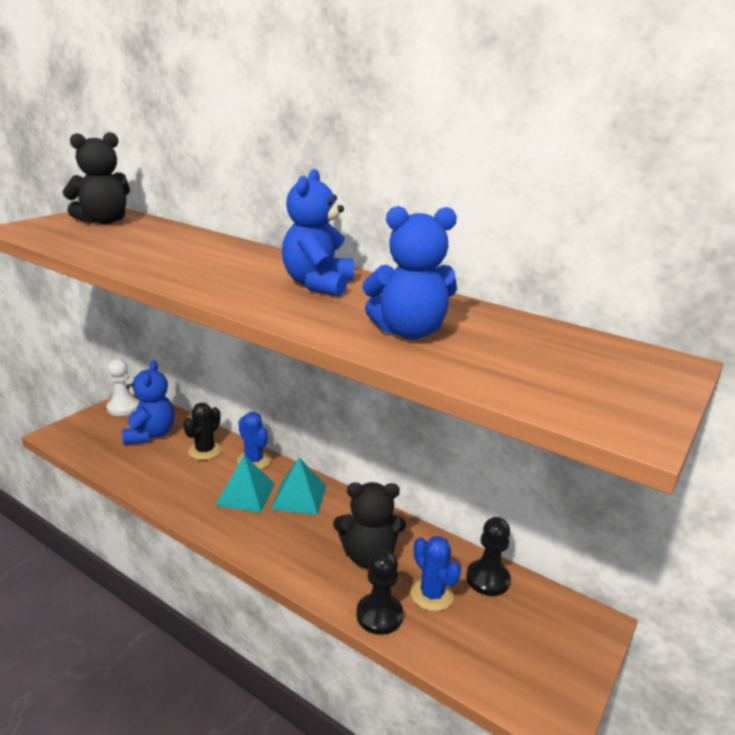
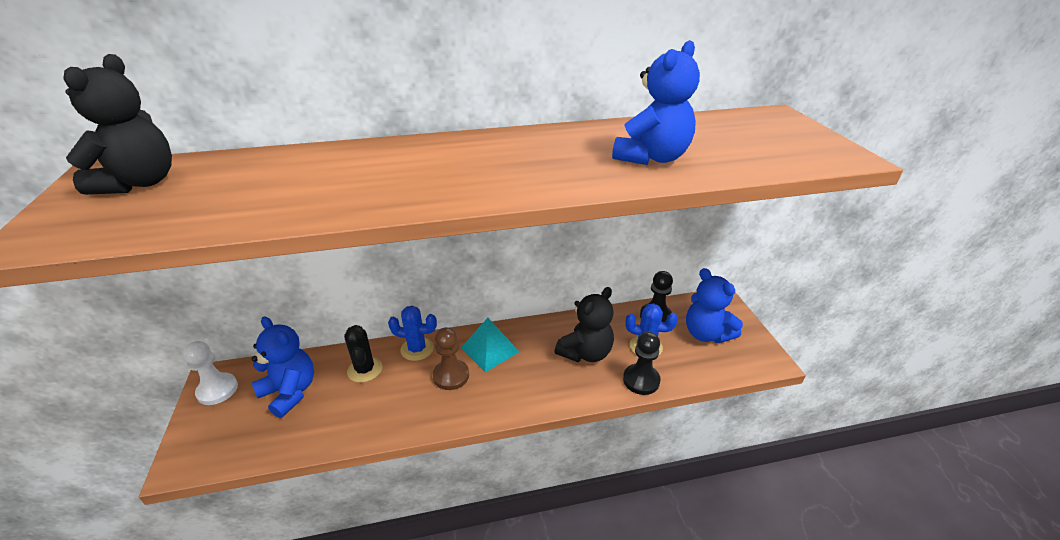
camera: 45 degrees left, 10 degrees up
(246, 494) = (451, 376): turquoise pyramid -> brown pawn
(318, 284) = (515, 152): blue teddy bear -> blue teddy bear (706, 334)

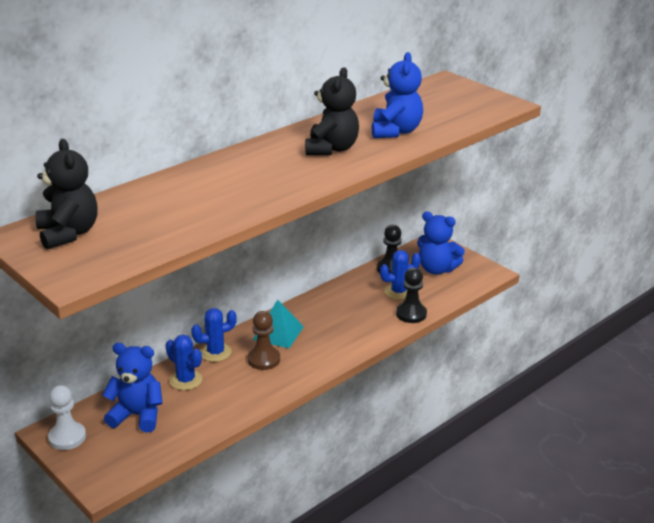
camera: 30 degrees left, 5 degrees down
(365, 369) = (186, 380): black cactus -> blue cactus
(585, 353) = (356, 310): black teddy bear -> black teddy bear (331, 149)

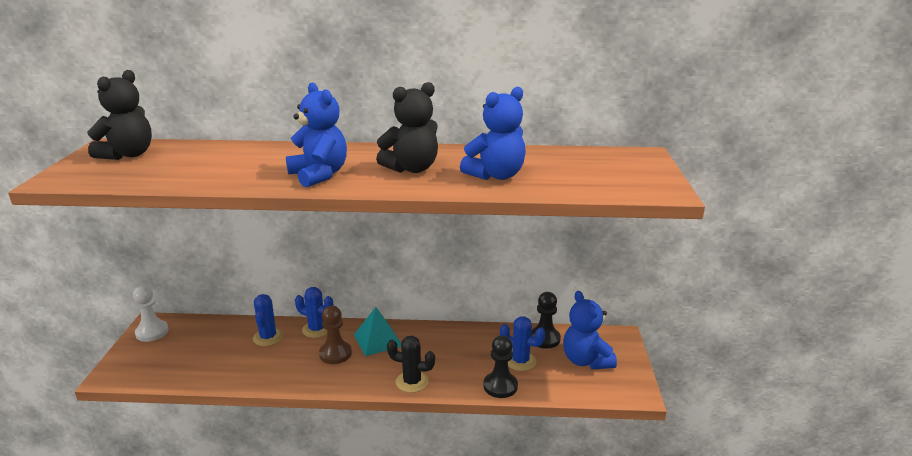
camera: 45 degrees right, 5 degrees down
(137, 415) = (204, 343): blue teddy bear -> blue teddy bear (319, 175)
(351, 344) = (412, 382): none -> black cactus

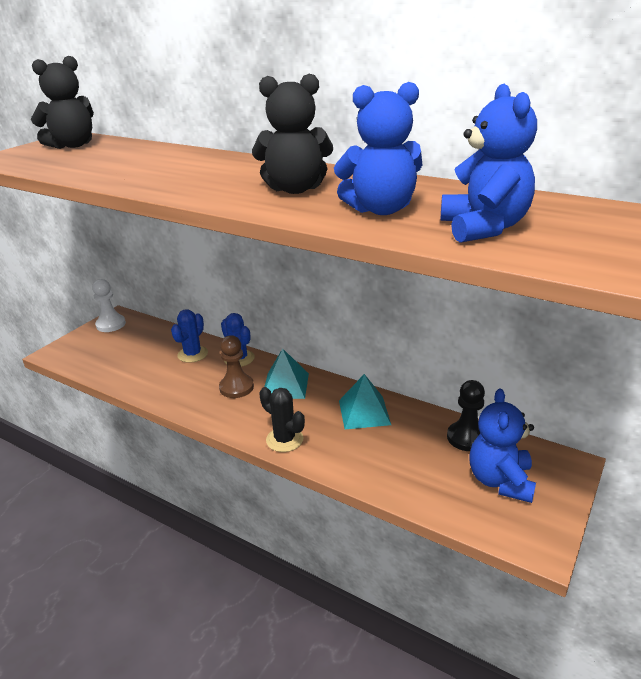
camera: 30 degrees right, 5 degrees up
(319, 175) = (195, 183): blue teddy bear -> blue teddy bear (484, 228)
(458, 342) = (364, 412): none -> turquoise pyramid
(500, 386) = (373, 476): black pawn -> none
(520, 361) = (418, 455): blue cactus -> none

